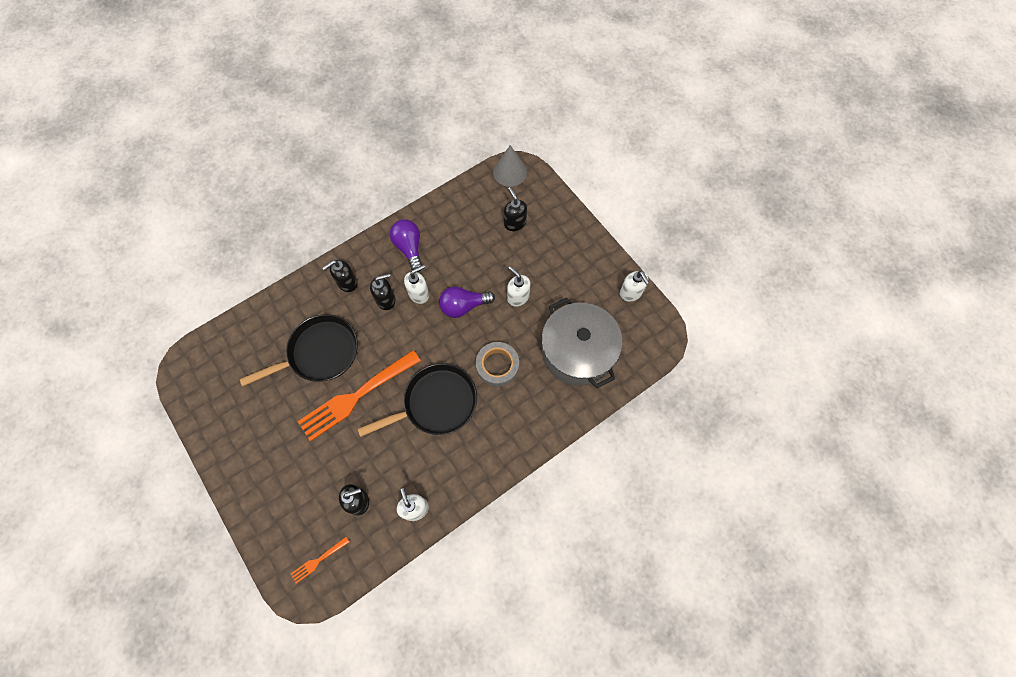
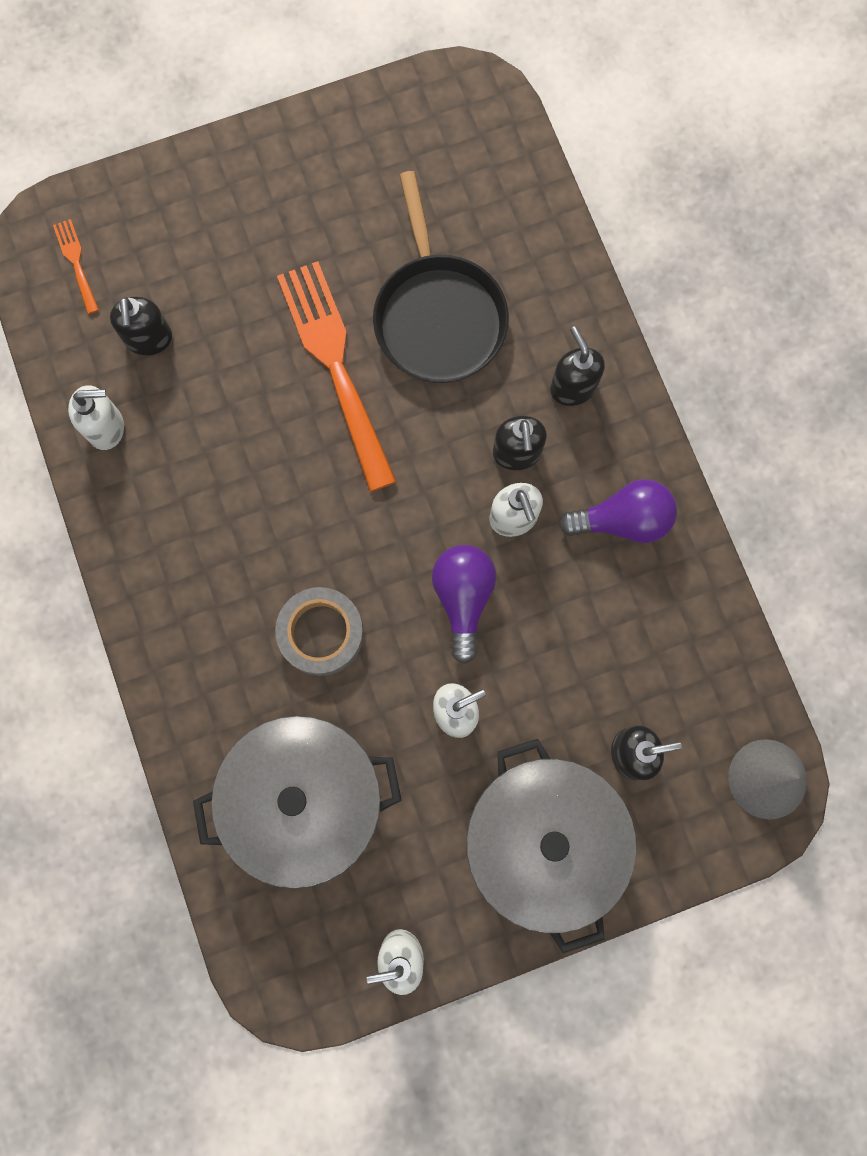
camera: 105 degrees right, 10 degrees up
(436, 403) = (280, 502): black pan -> none
(562, 248) = (543, 840): none -> grey pot

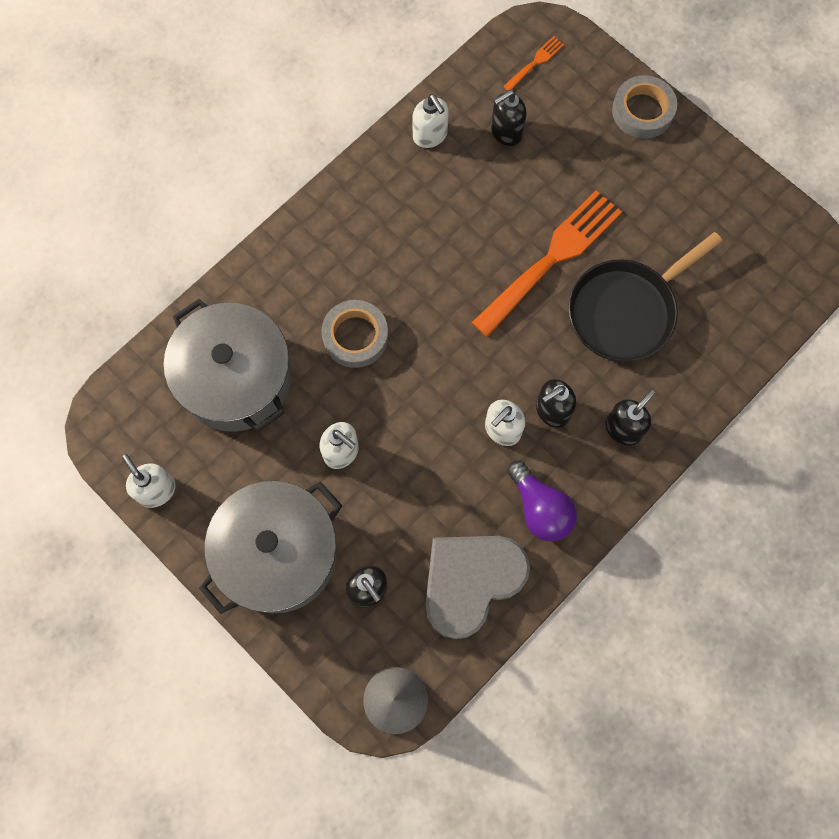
camera: 65 degrees right, 5 degrees down
(204, 176) = (642, 111): none -> grey tape
(463, 598) = (425, 421): purple light bulb -> none
(671, 634) = (471, 581): none -> grey heart

